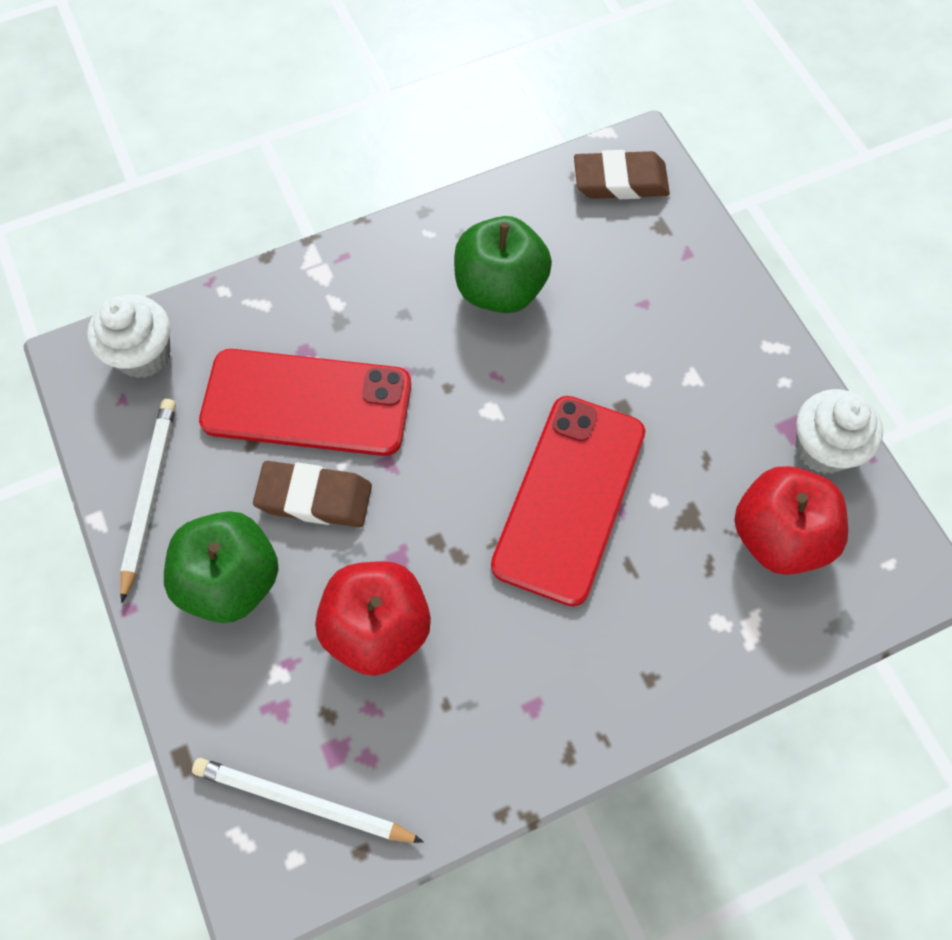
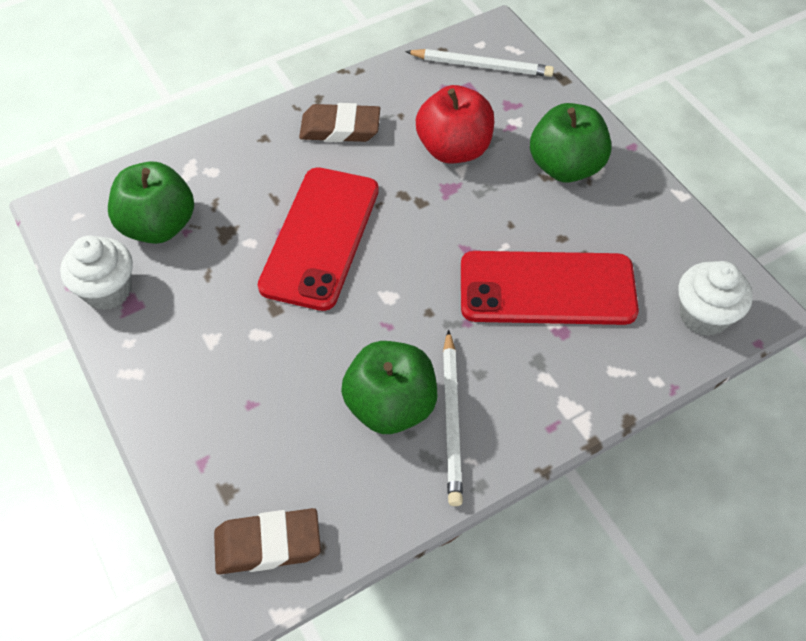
camera: 175 degrees right, 10 degrees down
(150, 496) = (648, 212): white pencil -> white pencil (451, 419)
(314, 498) = (520, 221): brown eraser -> brown eraser (340, 128)
(778, 536) = (159, 226): red apple -> green apple

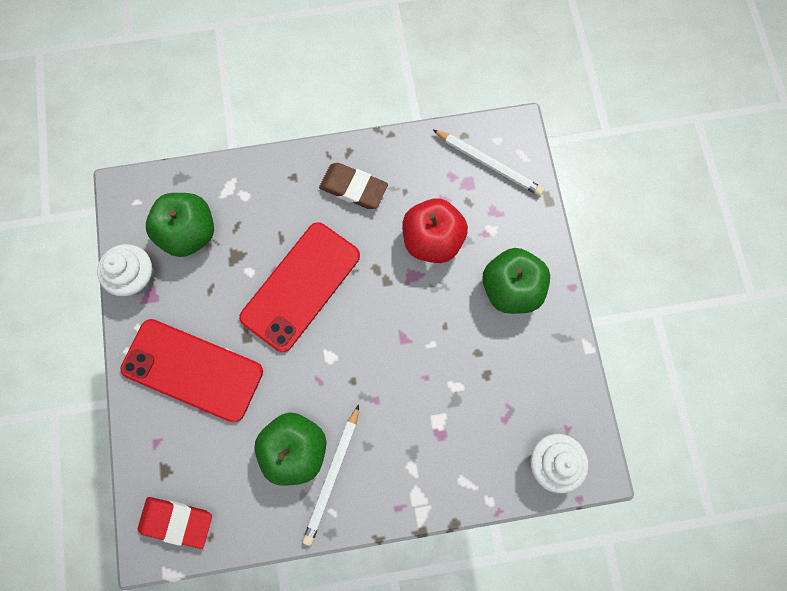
camera: 20 degrees right, 20 degrees up
(268, 544) = (177, 521): brown eraser -> red eraser
(547, 288) = (446, 394): red phone -> red phone (193, 370)

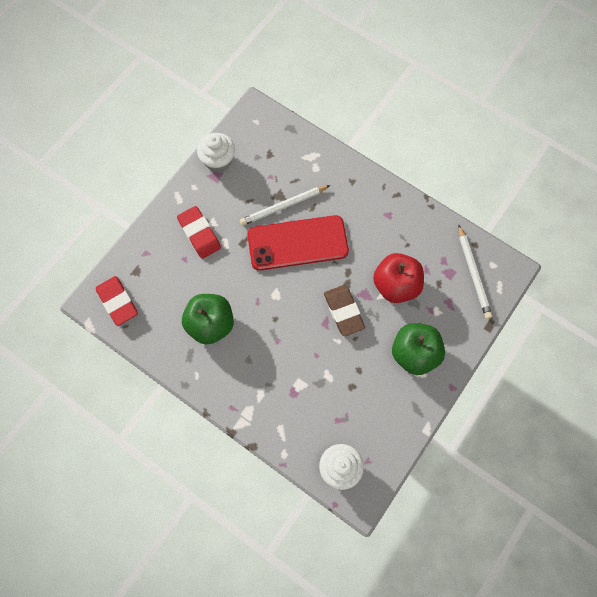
camera: 45 degrees right, 5 degrees down
(190, 233) = (267, 162): green apple -> none
(193, 370) = (199, 234): red phone -> red eraser
(332, 475) = (215, 356): white pencil -> white pencil (283, 206)
(353, 188) = (379, 217): brown eraser -> brown eraser (343, 311)

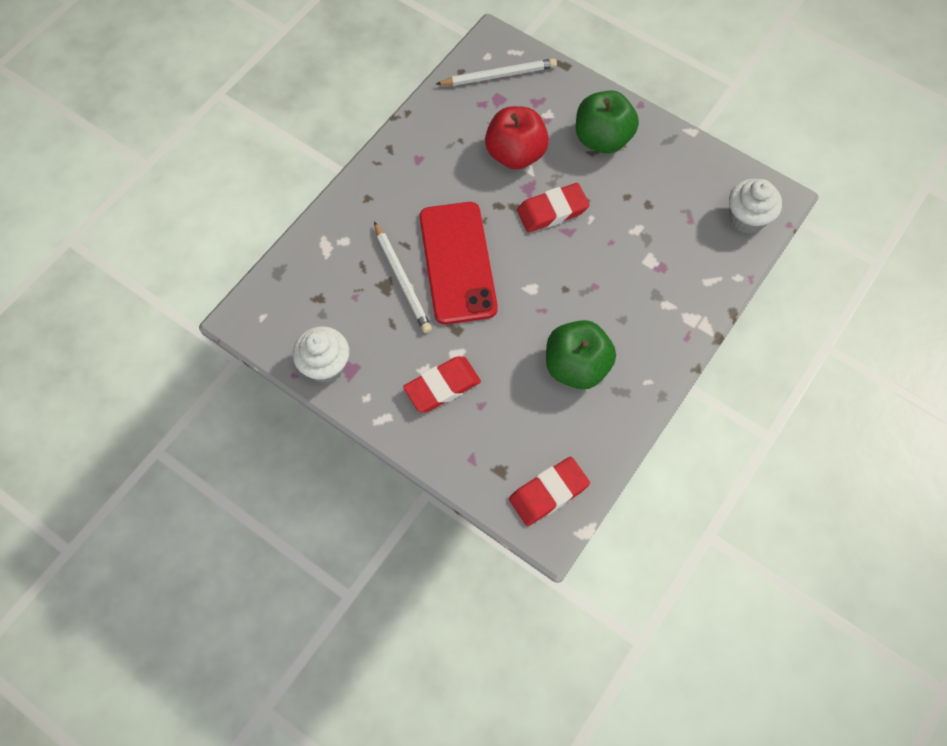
camera: 90 degrees left, 5 degrees down
(343, 311) = (552, 211): brown eraser -> red eraser

